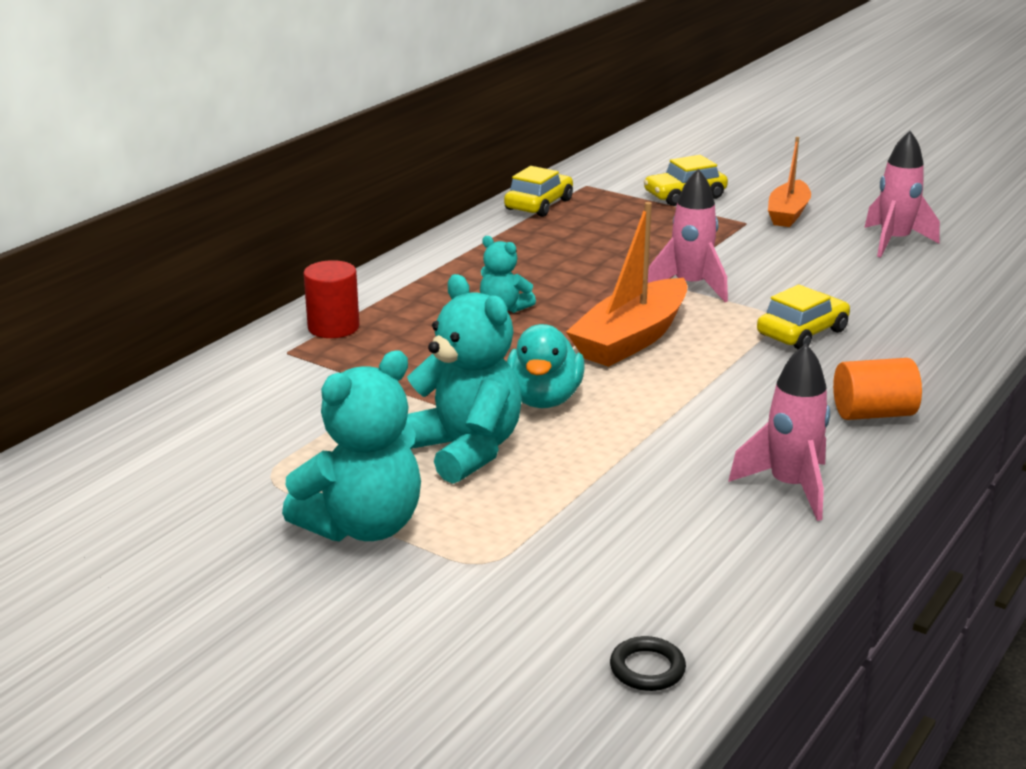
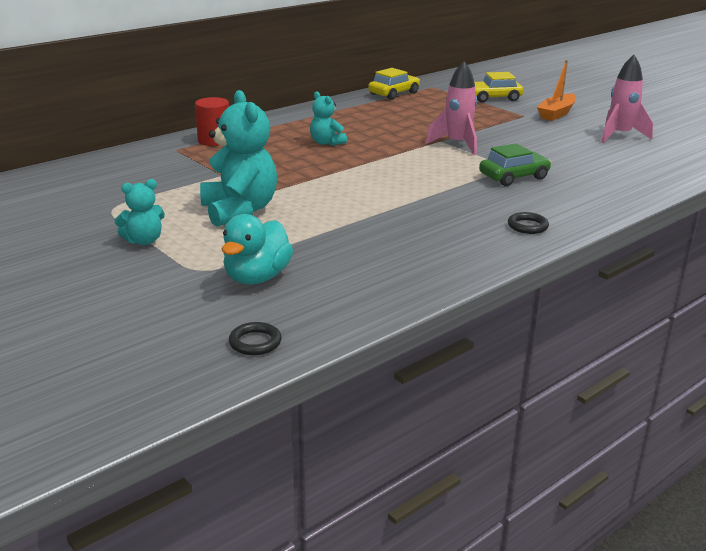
camera: 15 degrees right, 0 degrees up
(363, 526) = (144, 241): turquoise teddy bear -> turquoise teddy bear, size x0.53
(544, 399) = (312, 191): turquoise duck -> turquoise duck (257, 277)
(631, 339) = (395, 167): orange boat -> none
(790, 487) = (435, 258): pink rocket -> none
(802, 332) = (514, 177): yellow car -> green car
(873, 413) = (527, 226): orange cylinder -> black ring

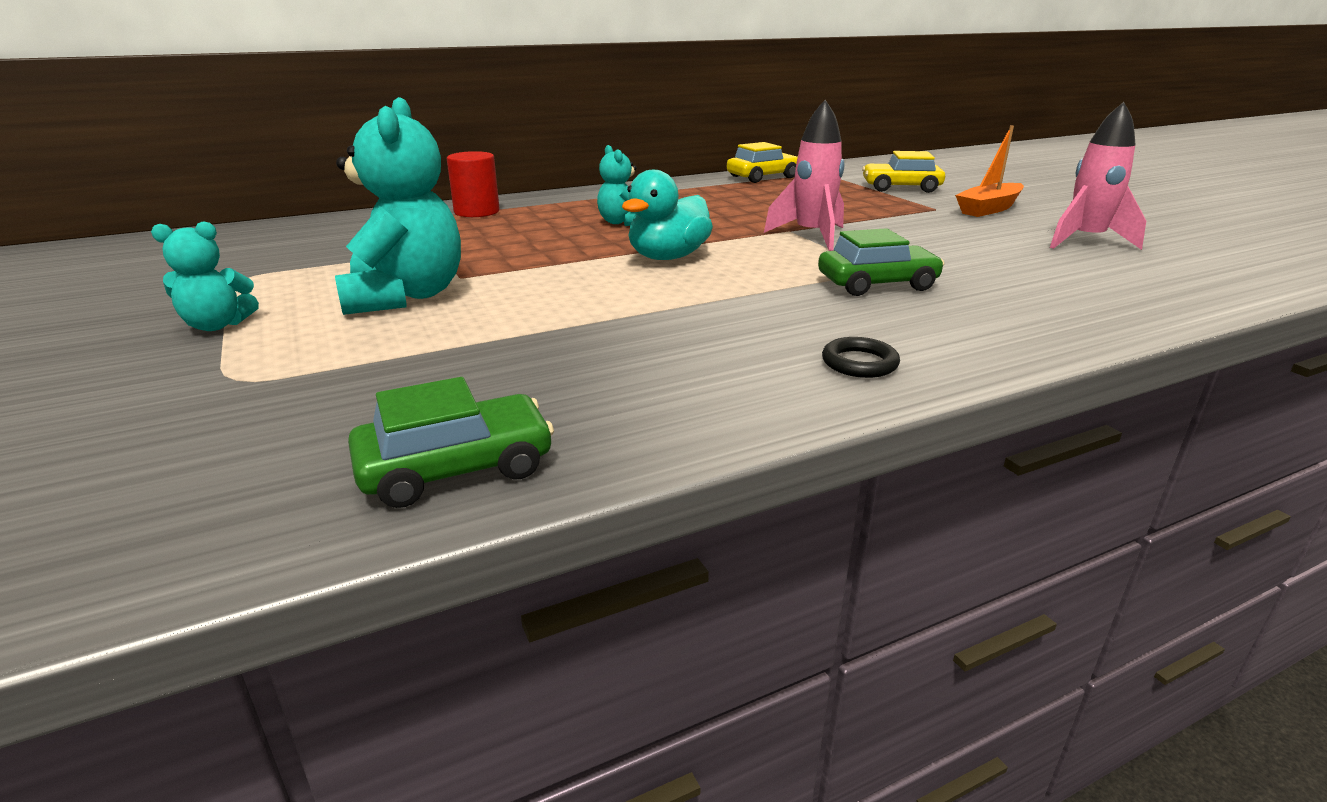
camera: 15 degrees right, 0 degrees up
(255, 342) = (137, 539): black ring -> none
(257, 277) = (305, 403): turquoise duck -> turquoise duck (668, 257)
(369, 297) = (456, 468): none -> green car

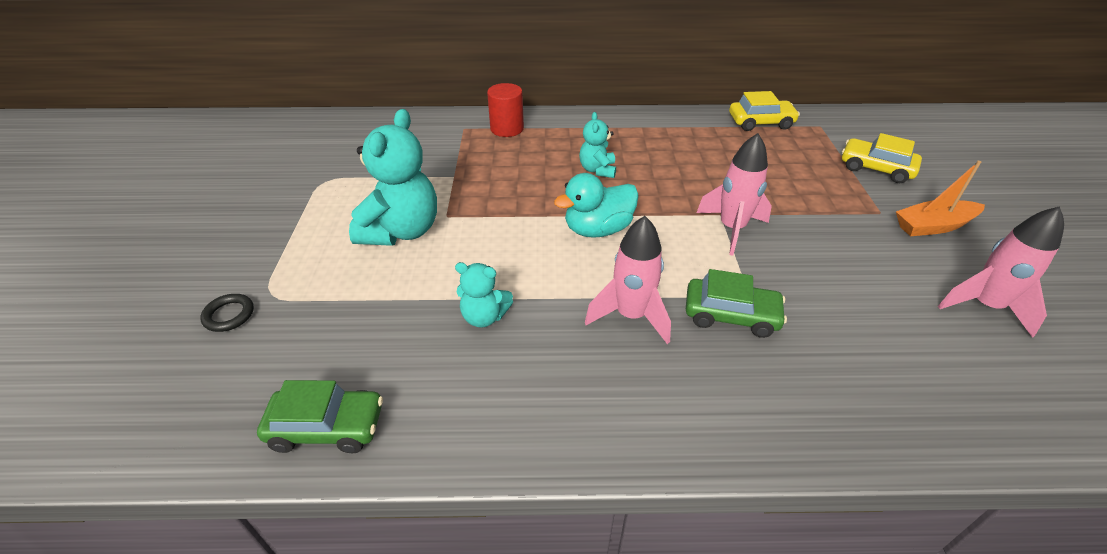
camera: 25 degrees right, 15 degrees up
(217, 325) = (288, 233): turquoise teddy bear -> turquoise teddy bear (484, 317)
(774, 303) = (631, 316): none -> pink rocket
(859, 363) = (635, 414): black ring -> black ring (229, 315)

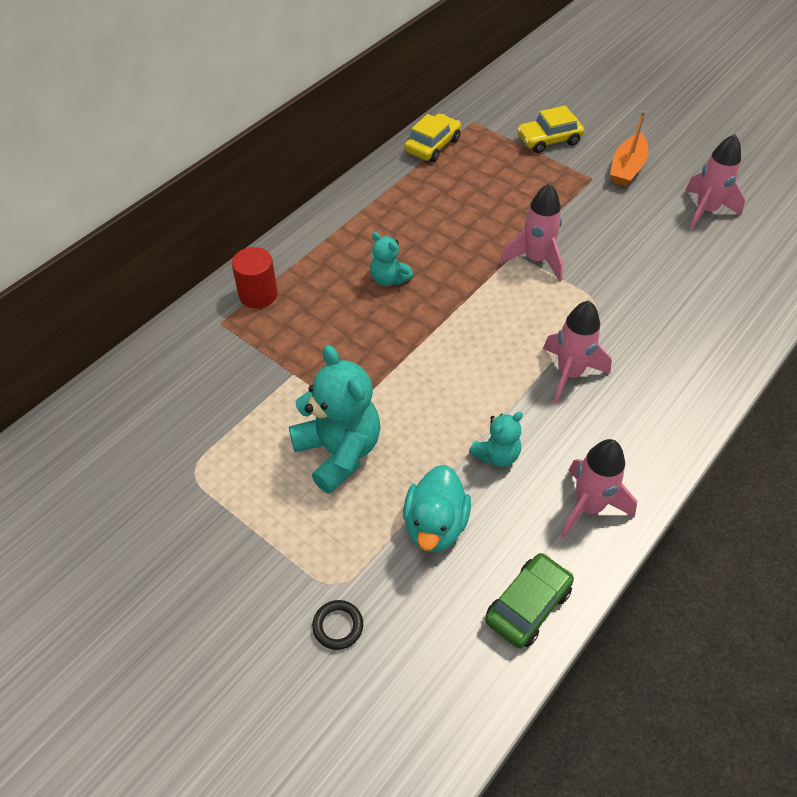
camera: 50 degrees left, 10 degrees up
(484, 413) = (588, 506): none -> pink rocket
(598, 229) = (463, 329): turquoise duck -> turquoise duck (435, 525)
(731, 315) = (613, 324): green car -> none

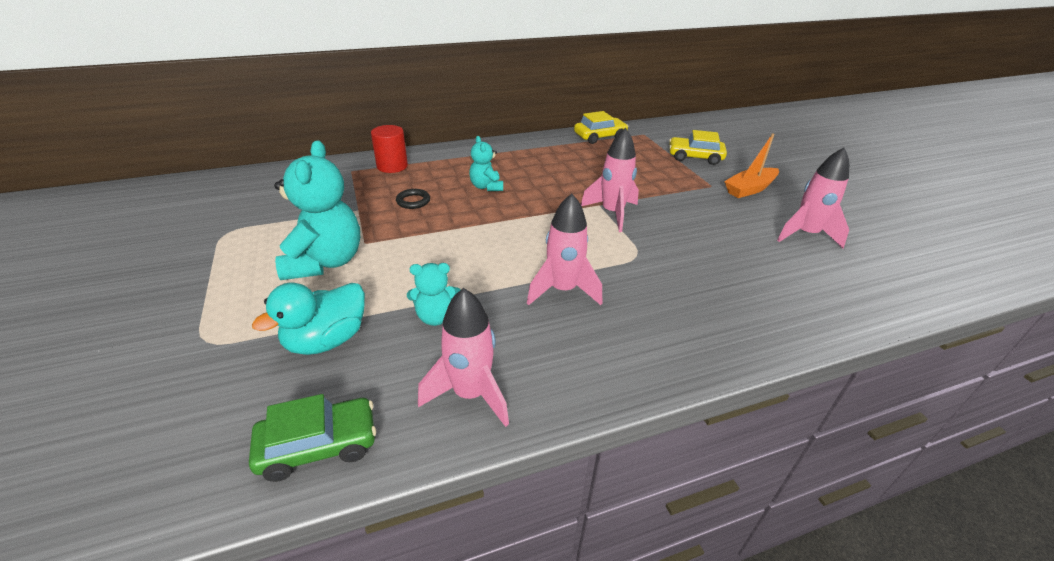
camera: 30 degrees right, 15 degrees down
(338, 626) = (164, 370): black ring -> black ring (413, 201)

